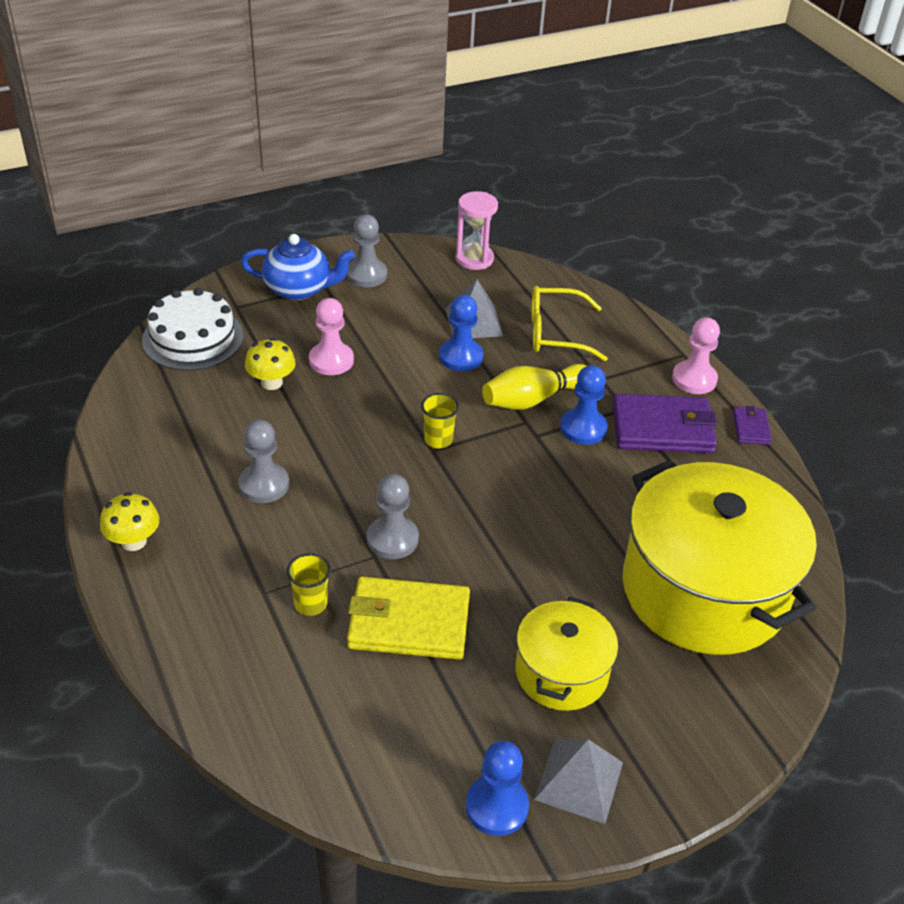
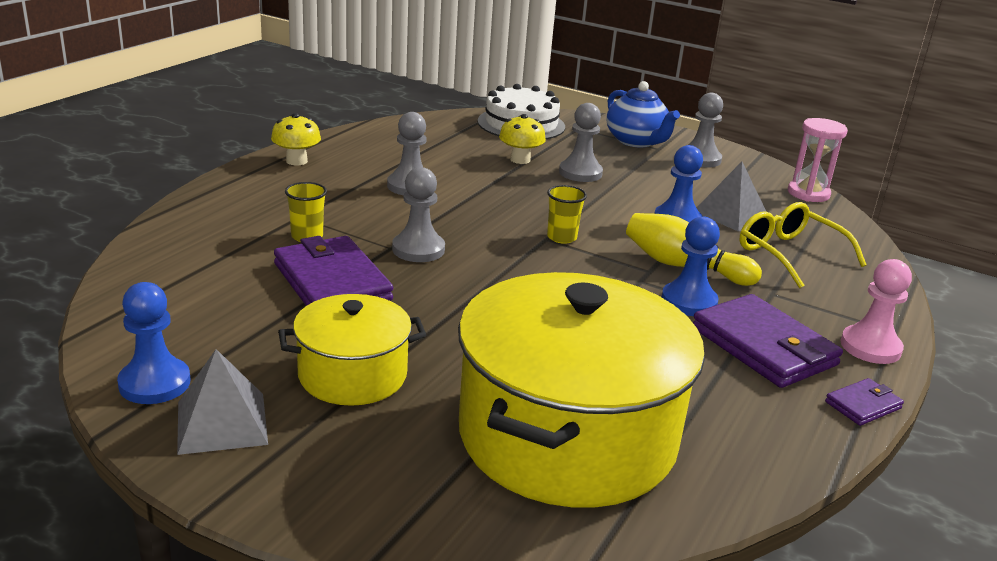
camera: 55 degrees right, 15 degrees down
(331, 360) = (580, 173): pink pawn -> grey pawn
(408, 622) = (332, 282): yellow wallet -> purple wallet

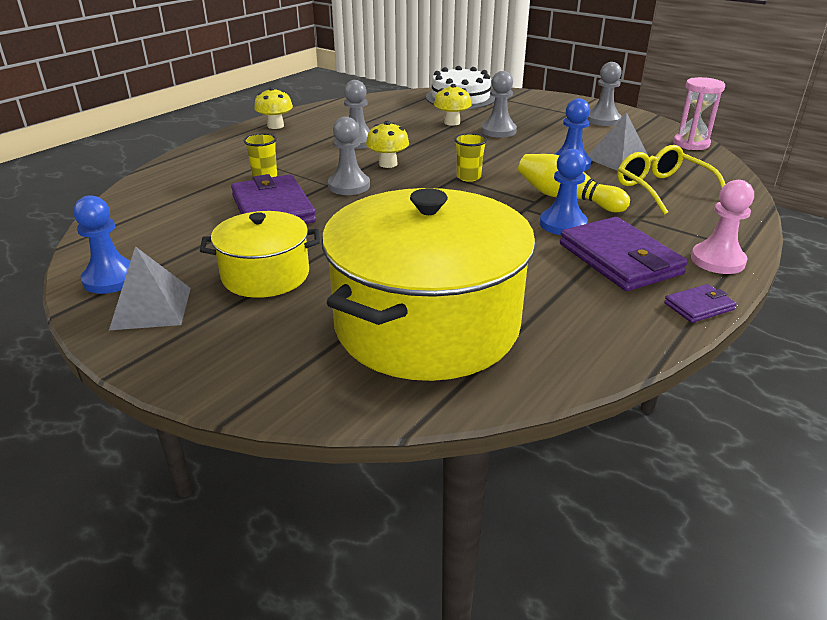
camera: 10 degrees right, 5 degrees up
(458, 218) = (388, 164): none -> yellow mushroom
(636, 141) = (552, 108): blue teapot -> none

